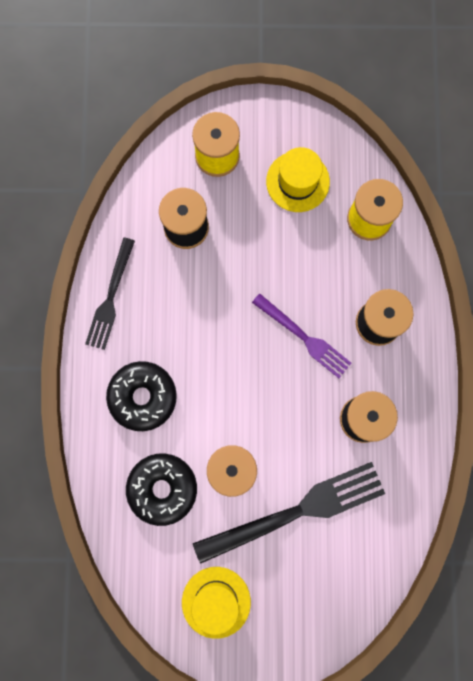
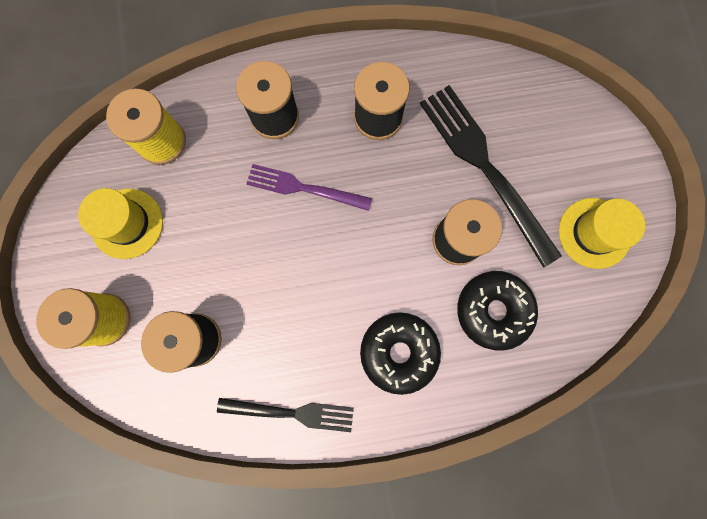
camera: 100 degrees left, 0 degrees up
(305, 338) = (303, 188): purple fork -> purple fork turned 105 degrees counterclockwise

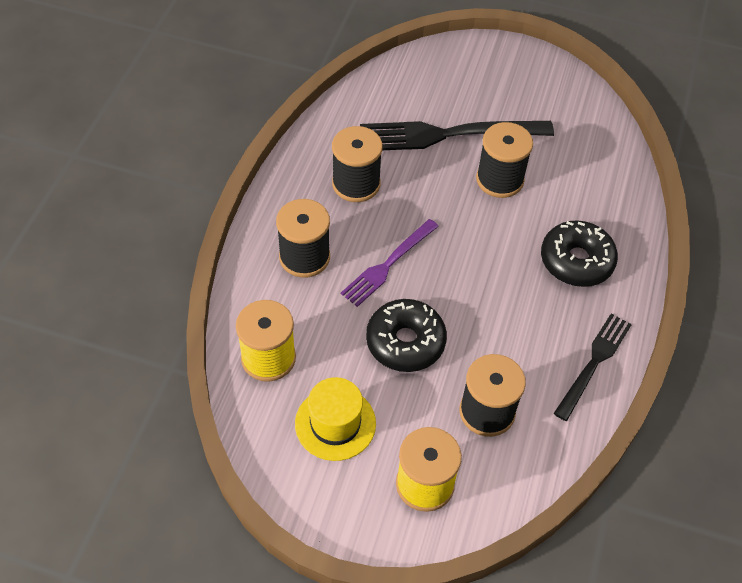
camera: 65 degrees left, 25 degrees down
(493, 310) = (572, 183): black donut -> black donut (405, 342)
(594, 233) = (542, 95): yellow hat -> none

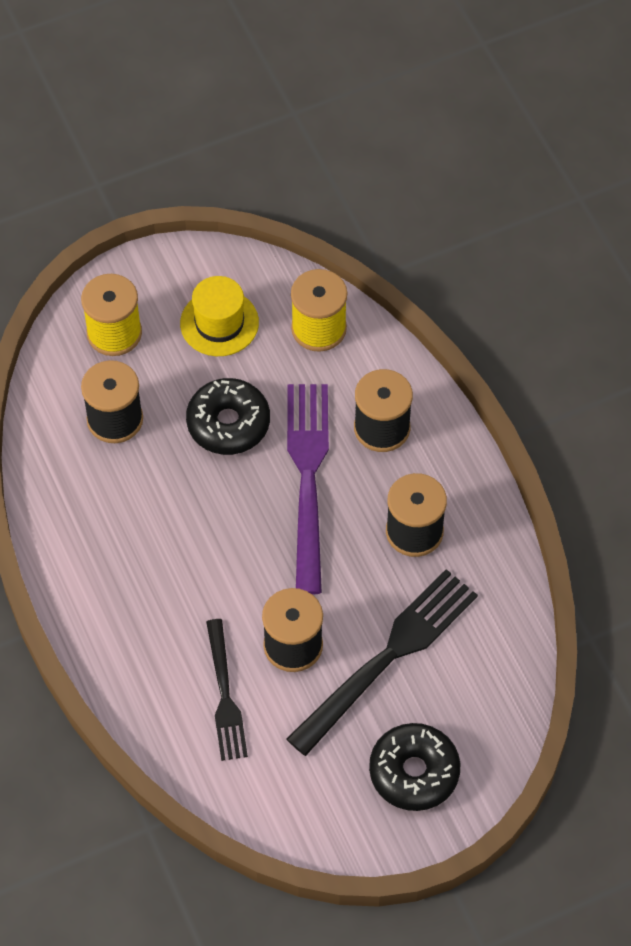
camera: 140 degrees right, 5 degrees up
(387, 265) = (307, 476): purple fork -> purple fork, size x1.65
(576, 261) = (152, 614): black donut -> black donut (414, 772)
(594, 362) = (63, 527): black fork -> black fork (225, 696)

